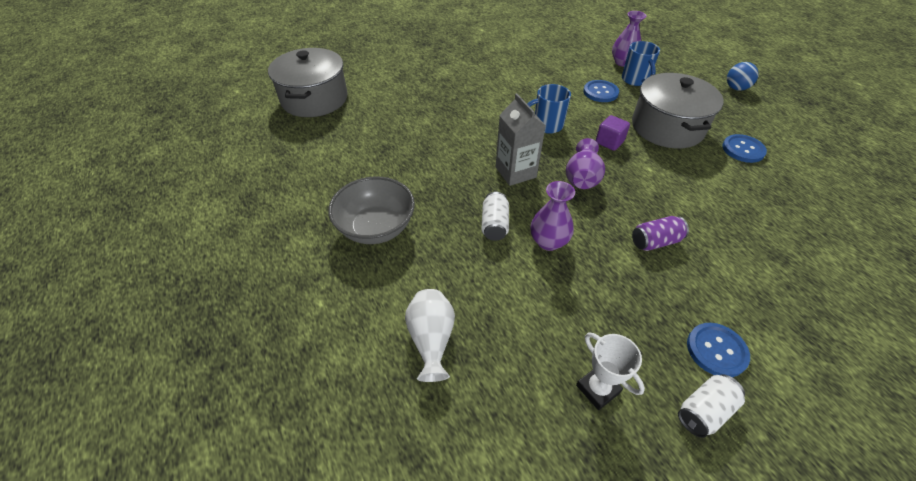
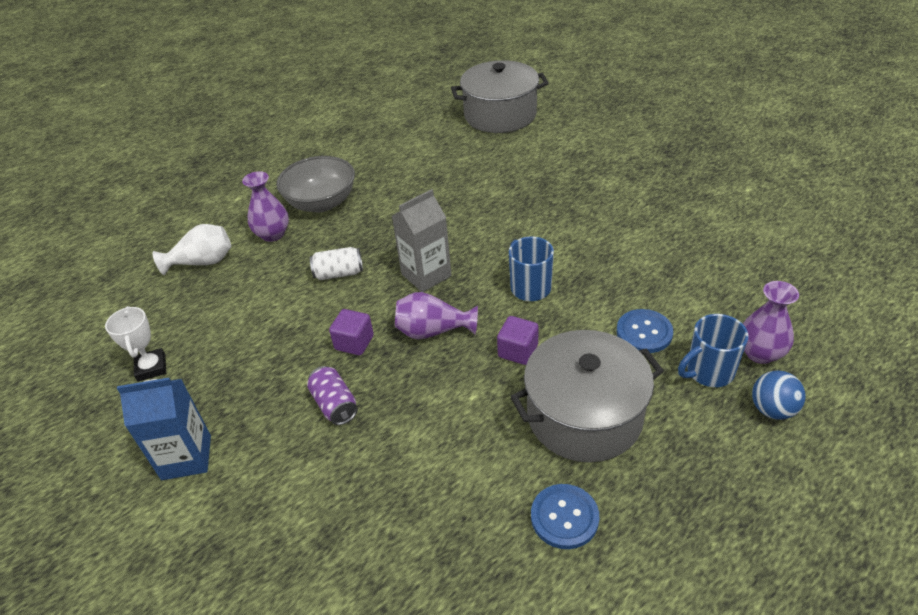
camera: 80 degrees right, 5 degrees down
(548, 241) = (321, 315): purple vase -> purple vase (273, 234)
(587, 223) = (354, 343): none -> purple cube
(597, 389) = (151, 368): white trophy -> white trophy turned 60 degrees counterclockwise
(704, 411) = (123, 444): white can -> none
(716, 350) = (186, 457): blue button -> blue carton
(736, 88) = (775, 525): blue ball -> blue ball (772, 409)

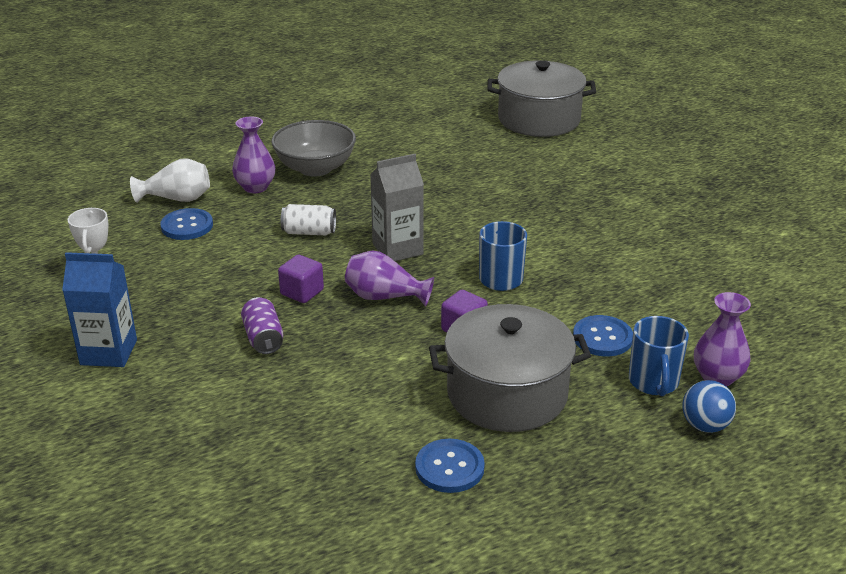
camera: 10 degrees right, 10 degrees down
(221, 291) = (187, 226): none -> blue button
(708, 372) = (653, 382): blue mug -> blue mug turned 75 degrees counterclockwise

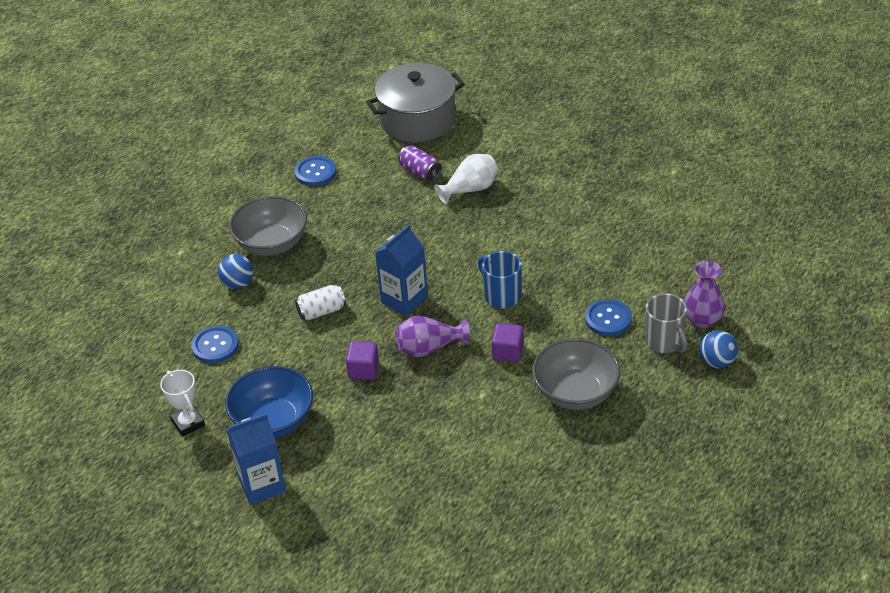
camera: 25 degrees left, 10 degrees up
(175, 303) = (273, 421): none -> blue bowl
(177, 199) = (181, 322): white vase -> white vase (470, 189)
(255, 187) = (238, 284): purple vase -> blue ball
(263, 338) = (369, 422): purple can -> purple can (420, 172)
(397, 249) = (404, 299): grey carton -> blue carton
(449, 467) = (579, 466): blue button -> blue button (315, 172)
(507, 393) = (575, 393): grey pot -> grey bowl
(653, 382) = (664, 342): blue mug -> grey mug

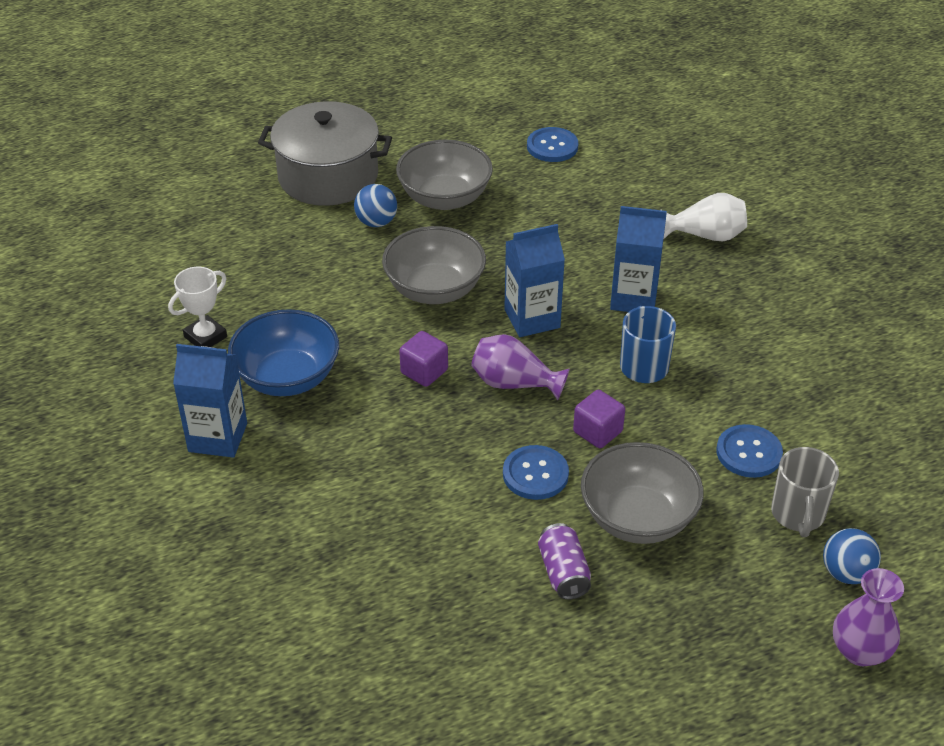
camera: 30 degrees right, 0 degrees up
(188, 423) = (205, 337): white trophy -> white trophy turned 45 degrees clockwise
(215, 346) = (300, 273): blue button -> blue button (535, 474)
(321, 311) = (434, 289): white can -> grey bowl
(417, 120) = (708, 139): grey pot -> grey pot (328, 176)
(420, 172) = (665, 193): purple can -> purple can (563, 573)
(458, 254) = (633, 298): none -> blue carton
(702, 320) = (868, 513): purple vase -> purple vase (860, 651)

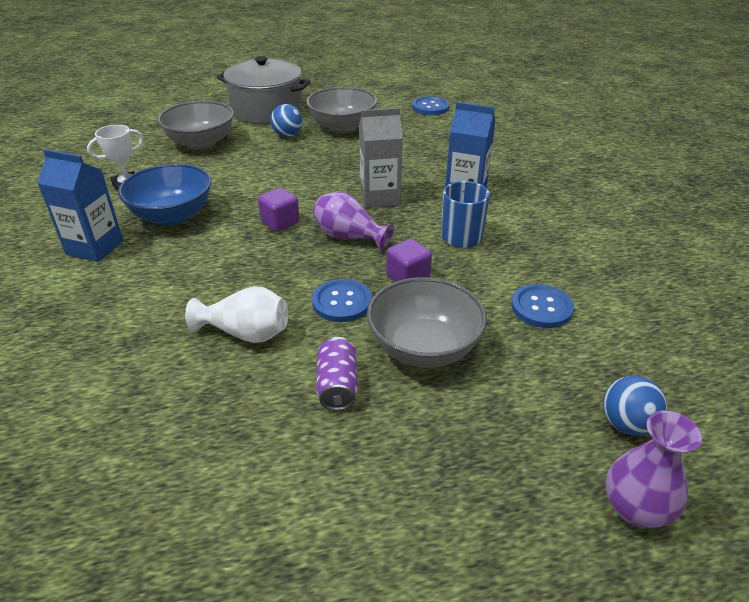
camera: 10 degrees right, 5 degrees down
(434, 289) = (312, 174): grey bowl -> grey bowl (201, 143)
(532, 318) = (380, 198): blue carton -> grey carton
(705, 235) = (532, 162): white vase -> white vase (246, 333)
(798, 515) = (581, 364): grey mug -> none

